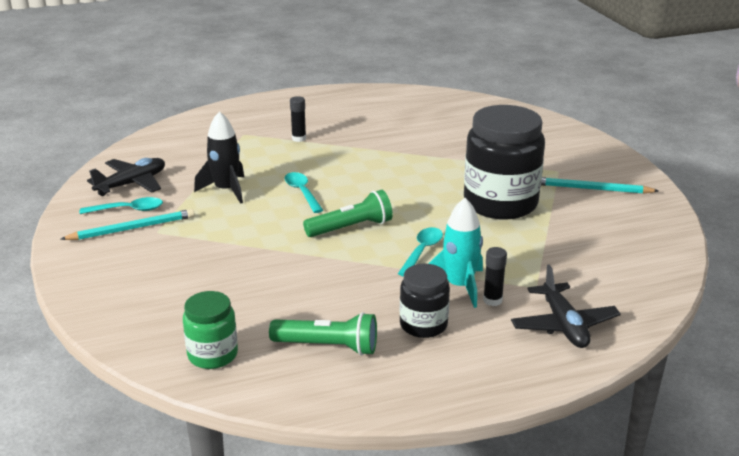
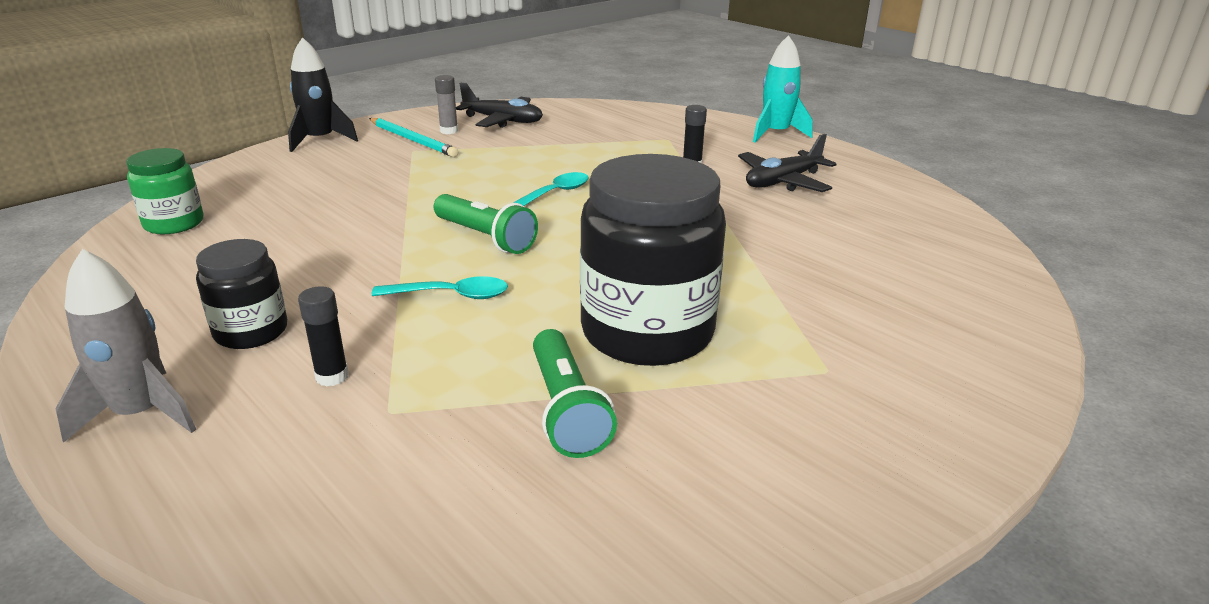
camera: 65 degrees right, 0 degrees up
(128, 210) = (449, 131): turquoise spoon -> grey glue stick
(226, 190) = (525, 158): black rocket -> black rocket (320, 140)
(328, 346) = (193, 279): green flashlight -> green flashlight (566, 409)
(459, 286) = (364, 341): turquoise rocket -> turquoise rocket (775, 134)
(498, 366) = (141, 413): none -> grey rocket
(563, 325) = (270, 461): black plane -> black plane (783, 182)
(591, 189) = (795, 421): turquoise pencil -> none

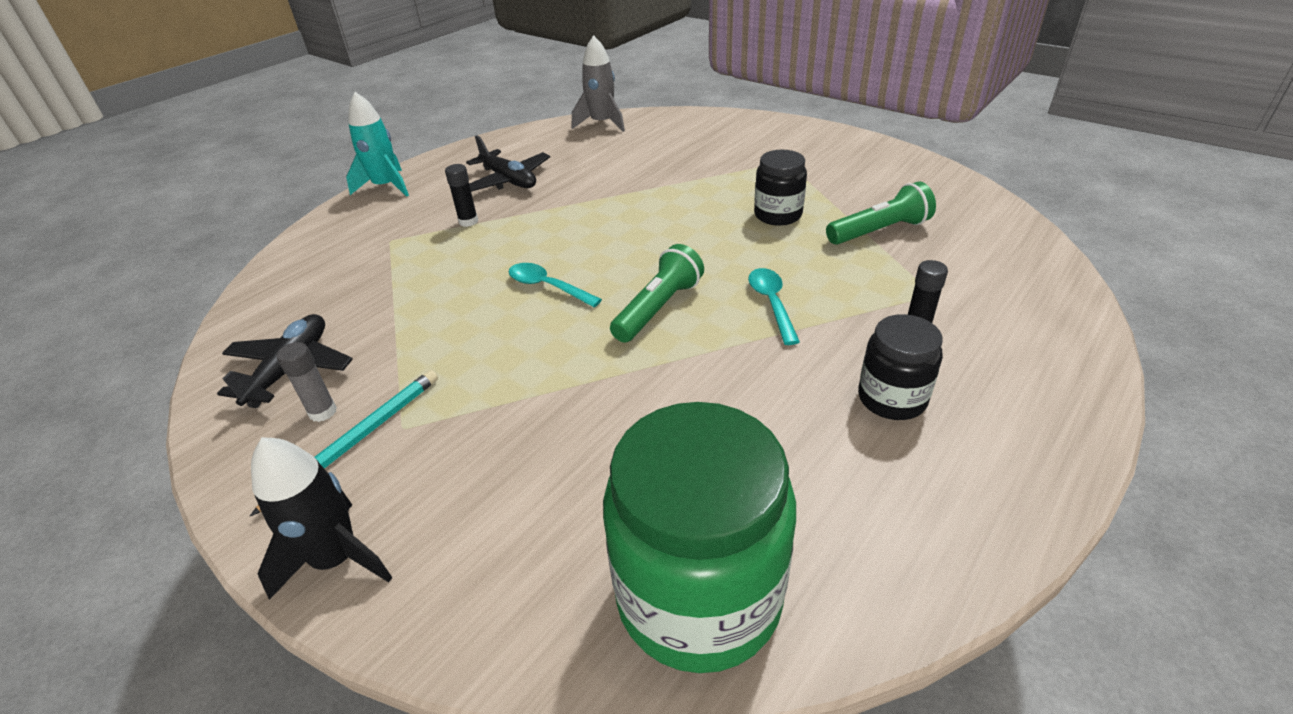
camera: 95 degrees left, 10 degrees up
(141, 413) = (1033, 412): grey rocket -> grey rocket (602, 123)
(174, 224) = (698, 597): green jar -> green jar, size x1.90
(647, 332) = (778, 215): black jar -> black jar, size x0.53

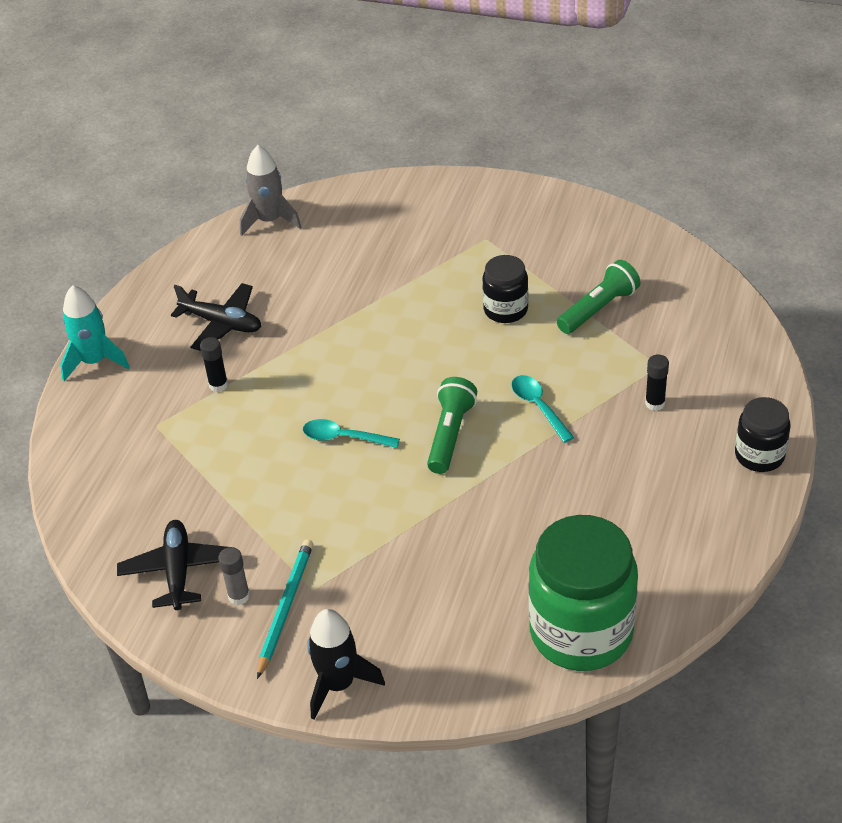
camera: 20 degrees left, 5 degrees up
(892, 398) = (653, 466): black jar -> black jar (759, 455)

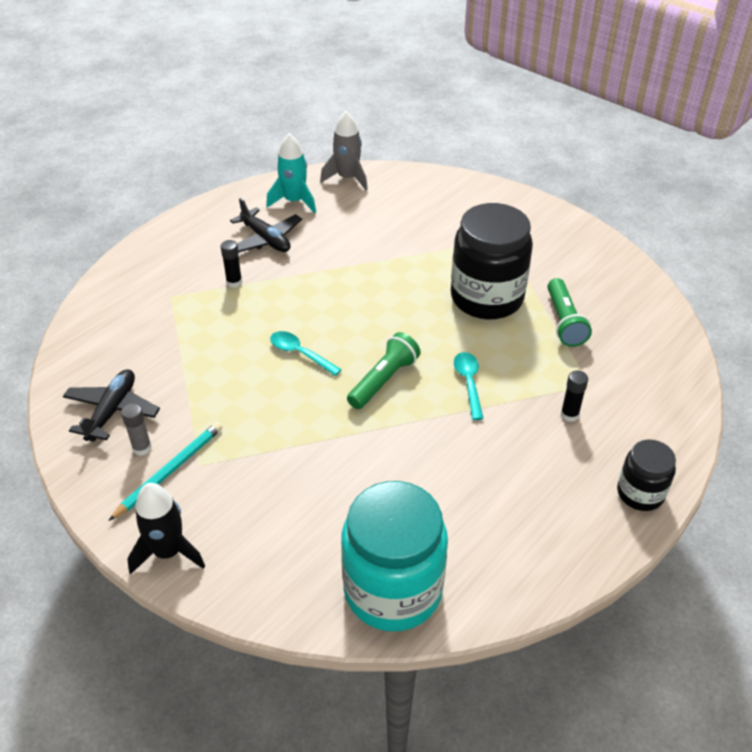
camera: 20 degrees right, 0 degrees up
(94, 361) = (160, 237): turquoise rocket -> turquoise rocket (294, 201)
(505, 310) = (487, 298): black jar -> black jar, size x1.90
(581, 632) = (393, 590): green jar -> turquoise jar
(598, 309) = (564, 321): green flashlight -> green flashlight turned 105 degrees clockwise

